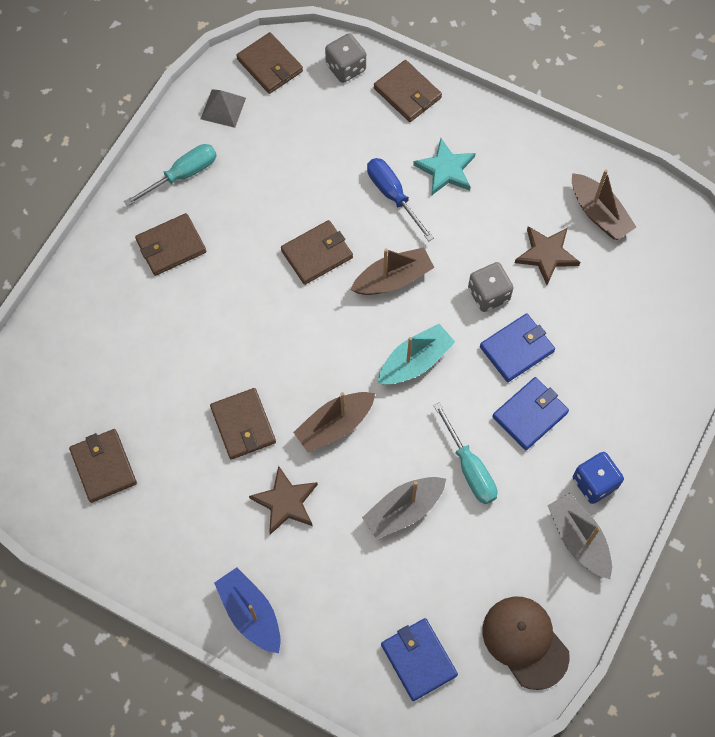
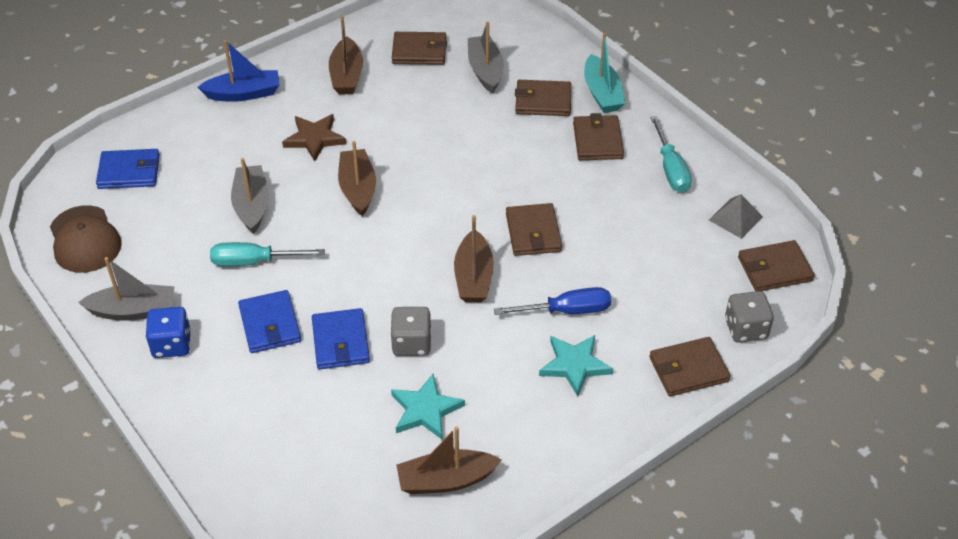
camera: 115 degrees right, 20 degrees down
(108, 387) = (485, 70): none -> grey boat
(175, 521) = (346, 75): none -> brown boat
(243, 425) = (398, 135): brown wallet -> brown wallet (543, 101)
(415, 362) = (379, 262): turquoise boat -> turquoise boat (602, 93)
(525, 642) = (85, 240): brown cap -> brown cap turned 75 degrees clockwise
(546, 255) = (425, 410): brown star -> turquoise star

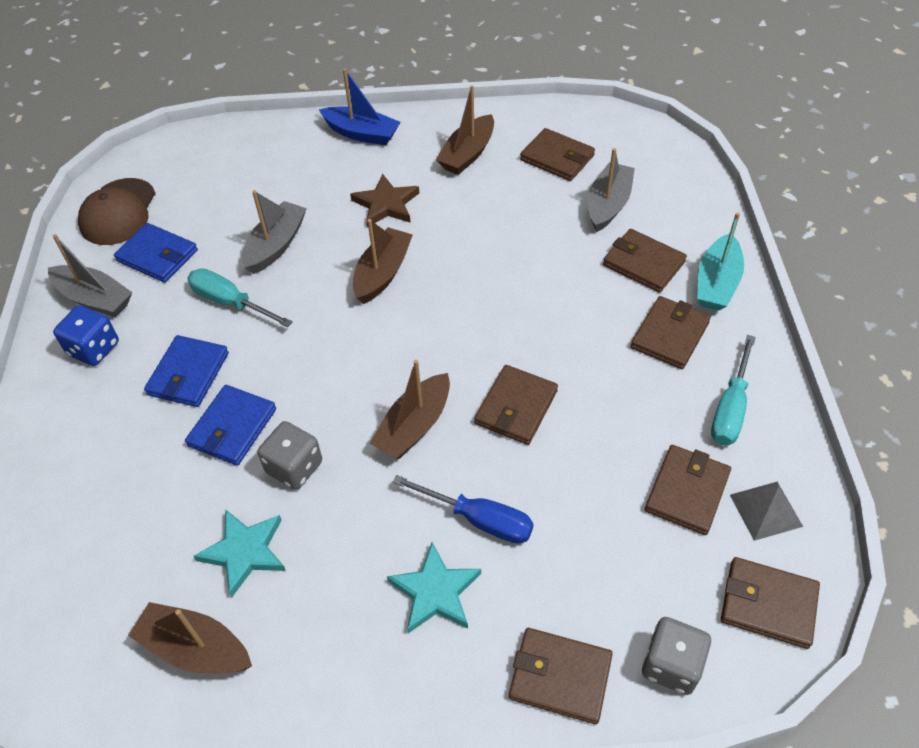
camera: 35 degrees right, 5 degrees up
(129, 172) = (206, 166): blue wallet -> blue wallet (157, 255)
(682, 230) = (686, 491): none -> brown wallet

